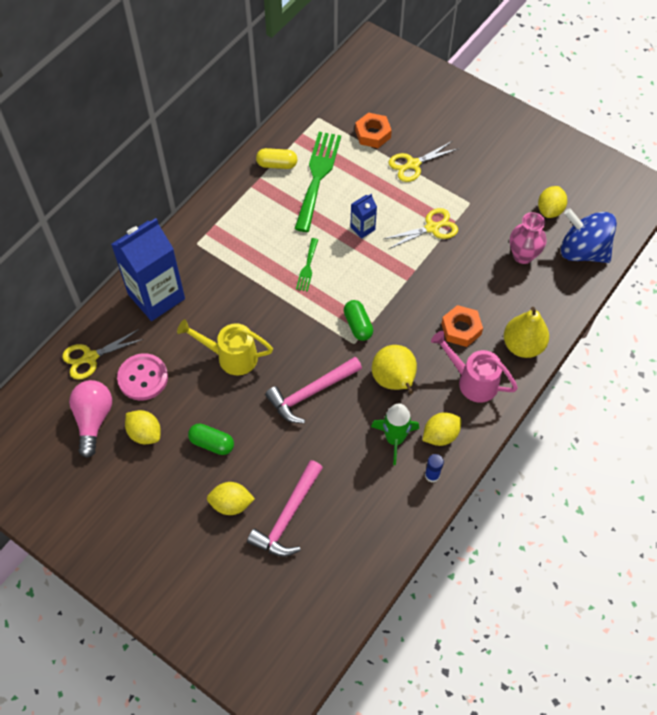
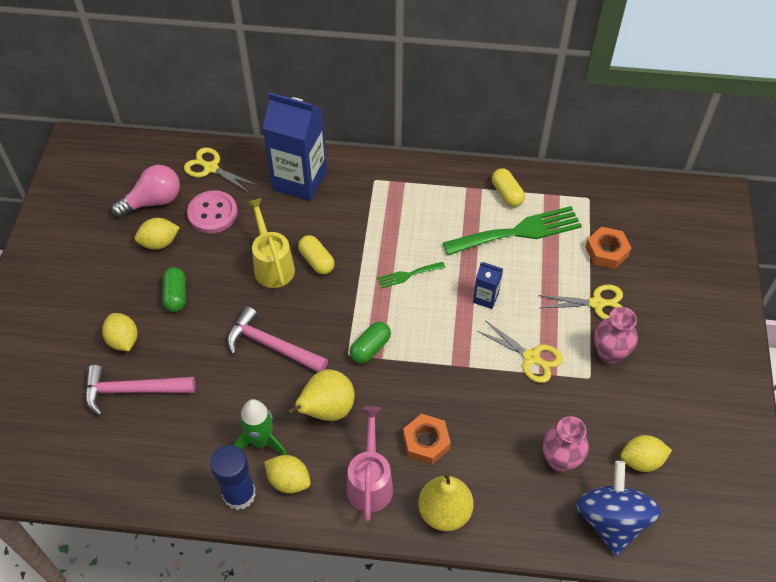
camera: 60 degrees right, 5 degrees down
(145, 433) = (159, 243): yellow lemon -> yellow lemon turned 60 degrees clockwise
(249, 323) = (316, 261): none -> yellow capsule
(413, 164) = (597, 303): yellow scissors -> yellow scissors turned 150 degrees clockwise
(432, 475) = (239, 494): blue glue stick -> blue glue stick, size x1.93
(458, 181) = (609, 353): none -> pink vase

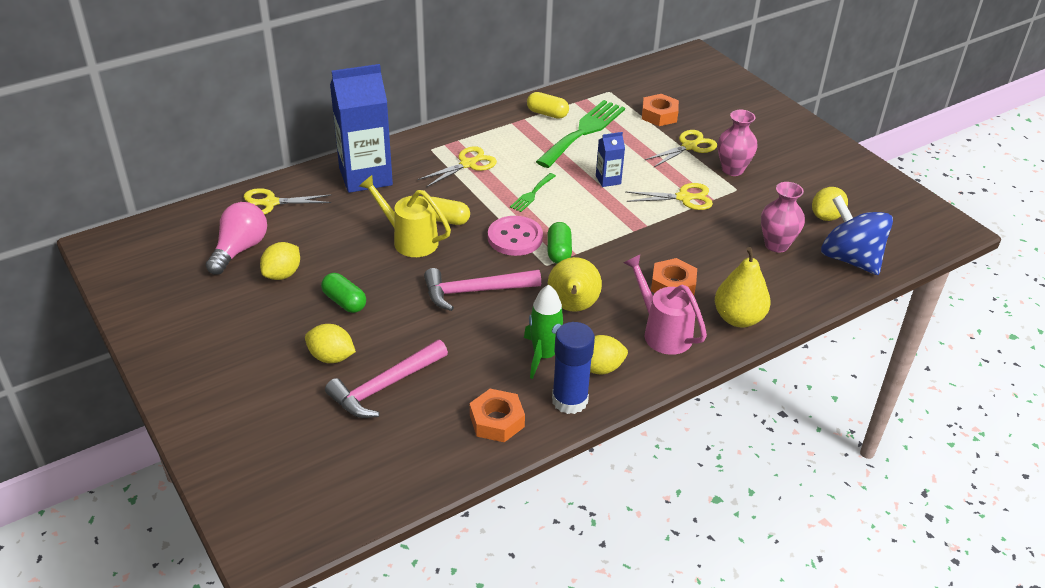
camera: 40 degrees left, 15 degrees down
(174, 474) = (497, 421): none -> orange nut
(212, 213) = (310, 232): pink button -> pink button (515, 238)
(388, 213) = (468, 164): none -> yellow scissors

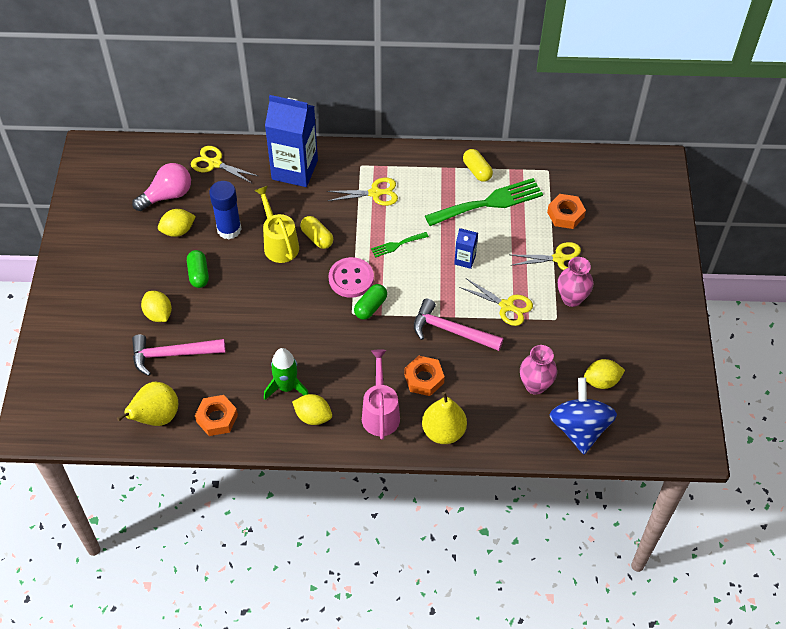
camera: 35 degrees right, 15 degrees up
(475, 291) = (286, 310): pink hammer -> pink hammer (451, 331)
(569, 400) = (273, 429): blue glue stick -> blue glue stick (229, 229)
(572, 307) = (338, 359): yellow pear -> yellow pear (156, 417)

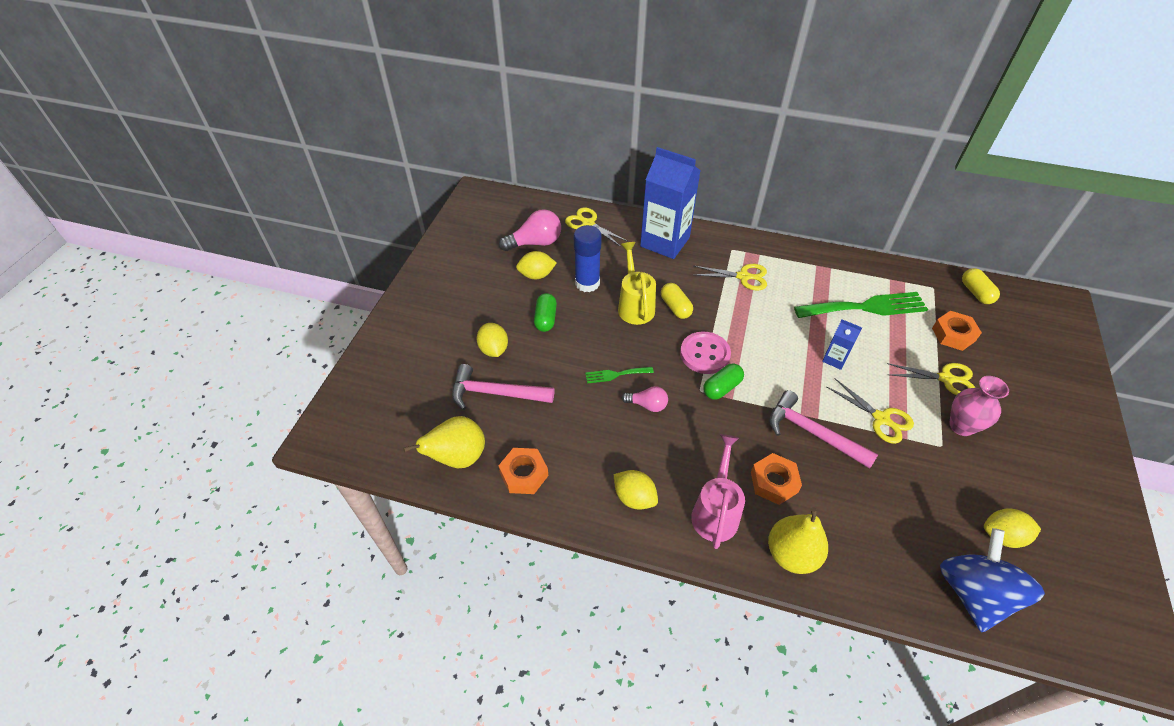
camera: 15 degrees right, 5 degrees down
(286, 387) = (611, 456): green rocket -> none
(309, 336) = (647, 405): none -> pink light bulb
(397, 245) = (760, 330): green fork -> green fork (616, 374)
(477, 171) = (854, 275): yellow capsule -> yellow capsule (976, 293)
(535, 385) = (914, 521): pink vase -> none

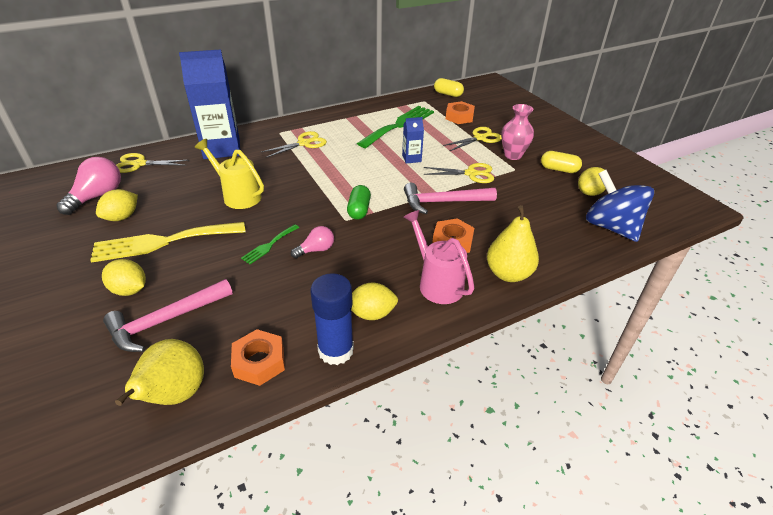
camera: 45 degrees left, 10 degrees down
(545, 319) = (163, 242): green capsule -> yellow fork
(587, 283) = (179, 201): blue glue stick -> blue glue stick (336, 350)
(675, 307) = (272, 182): yellow capsule -> yellow capsule (559, 169)
(704, 354) = (325, 197): pink button -> none

